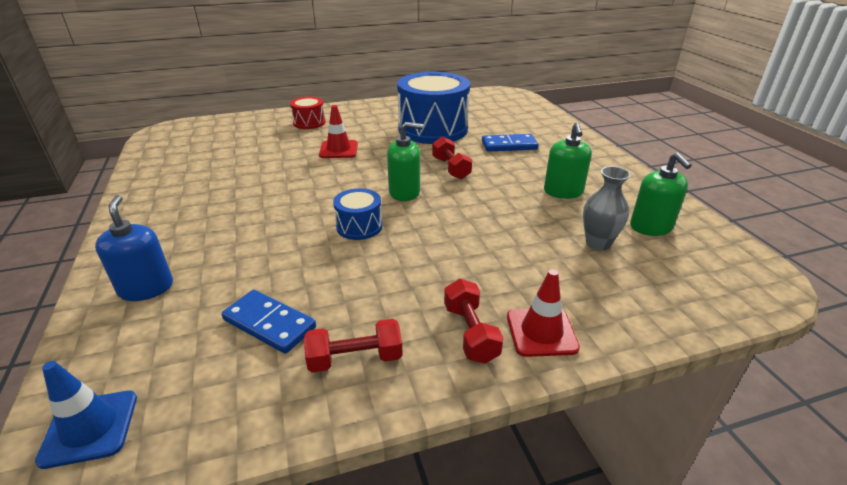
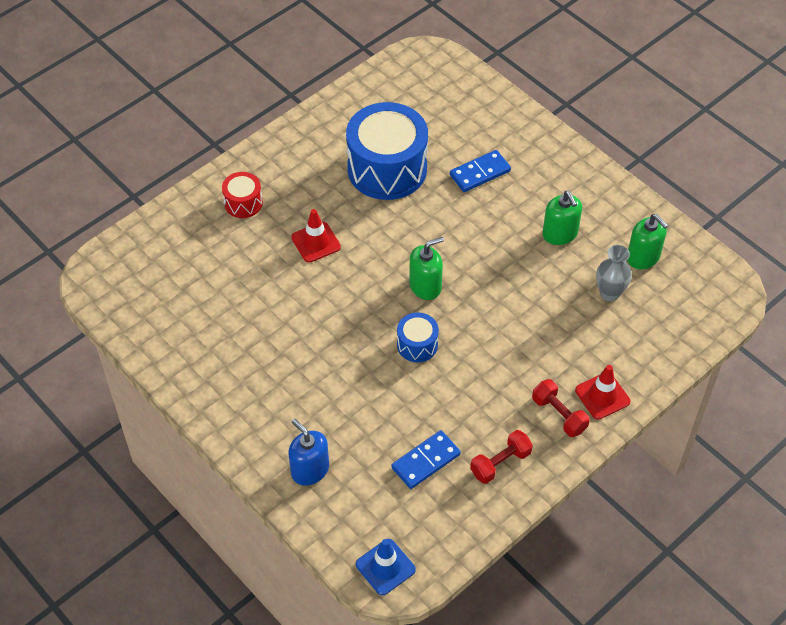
camera: 25 degrees left, 20 degrees up
(269, 323) = (425, 461): blue domino -> blue domino turned 45 degrees counterclockwise
(451, 168) = (445, 234): red dumbbell -> none

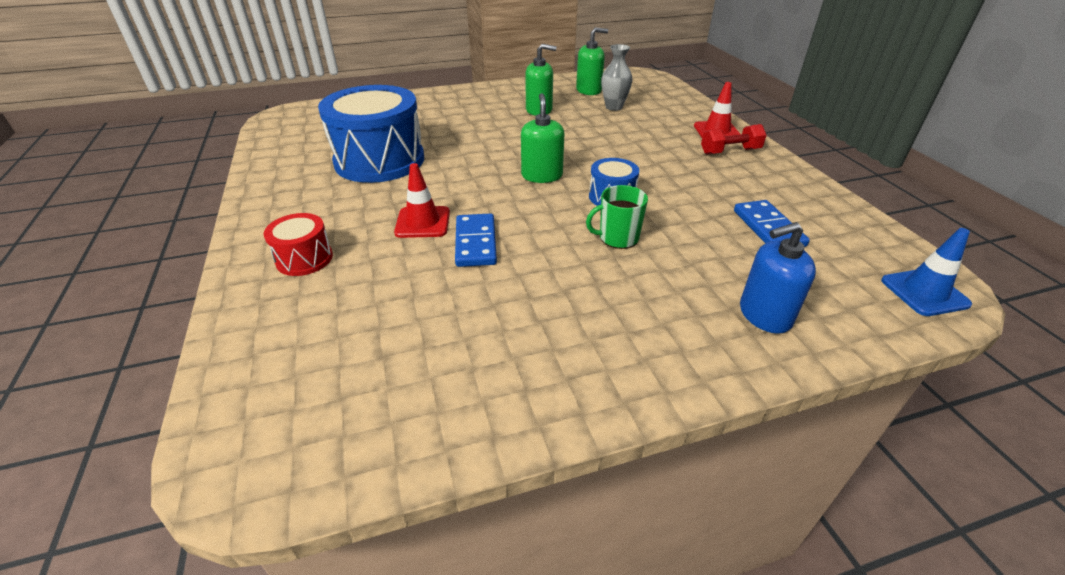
camera: 65 degrees left, 15 degrees down
(358, 365) = (617, 238): none -> green mug
(480, 173) = (440, 123): blue domino -> blue domino (476, 243)
(500, 463) = (779, 189): red dumbbell -> none

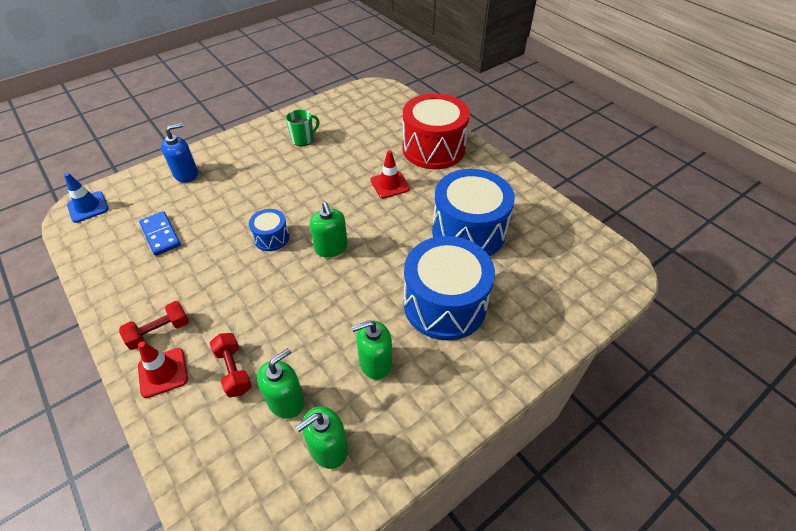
camera: 160 degrees right, 10 degrees up
(304, 258) = (433, 149): red drum -> red drum, size x2.12
(458, 124) = (444, 304): none -> blue drum
(476, 243) = (349, 179): blue domino -> none
(613, 107) = (286, 401): grey vase -> green soap dispenser
(617, 238) = (264, 202): green mug -> green mug (303, 139)
(655, 123) = (234, 370): none -> red dumbbell

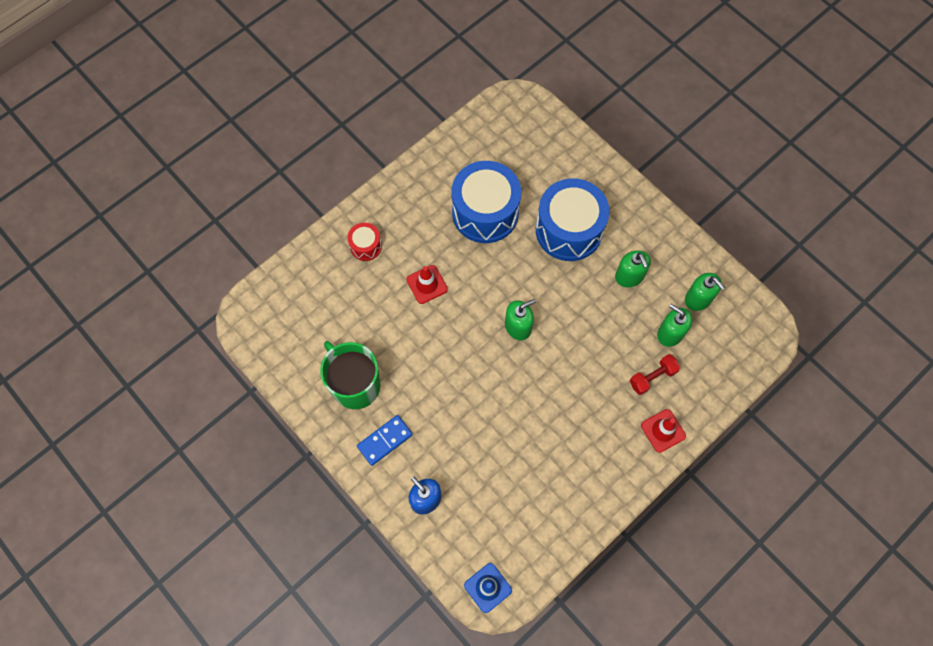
camera: 95 degrees left, 20 degrees up
(159, 332) = (627, 448): red dumbbell -> none
(161, 235) = (519, 491): blue domino -> blue domino (384, 440)
(271, 238) = (511, 382): blue drum -> none
(303, 139) = (355, 384): green mug -> green mug, size x1.90
(433, 149) = (366, 246): red drum -> red drum, size x0.47

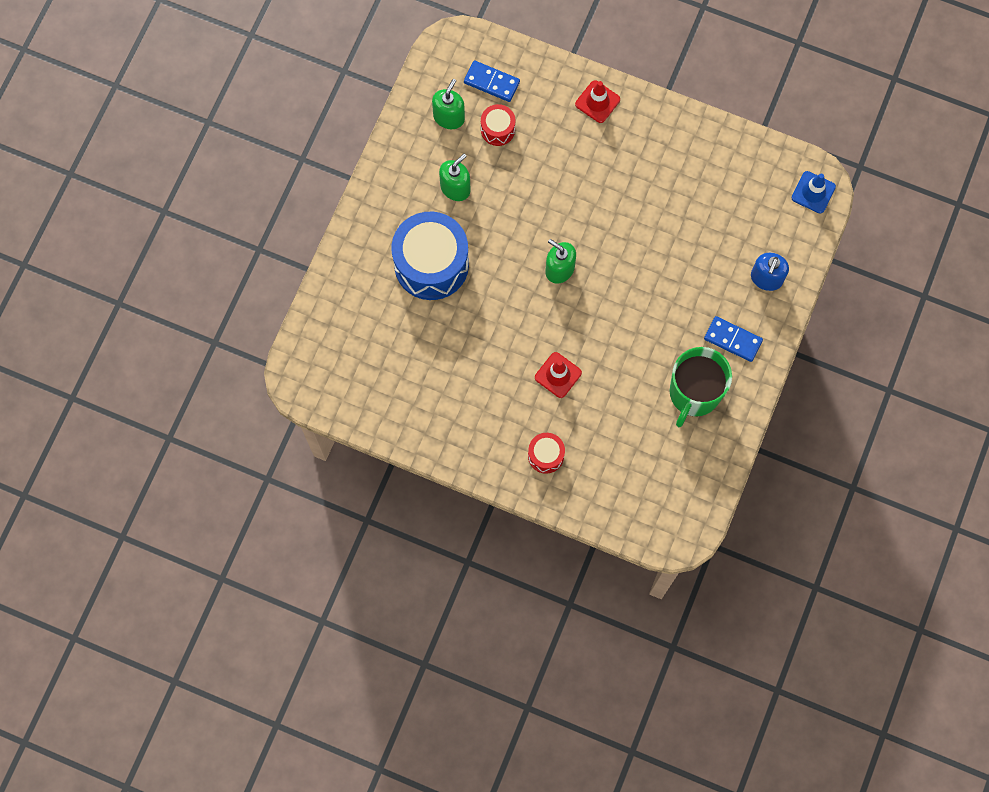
camera: 115 degrees left, 5 degrees up
(485, 212) = (450, 354): blue drum -> none
(652, 377) = (550, 129): red dumbbell -> none
(670, 333) = (498, 129): green soap dispenser -> red drum
(718, 348) = (491, 82): none -> blue domino

